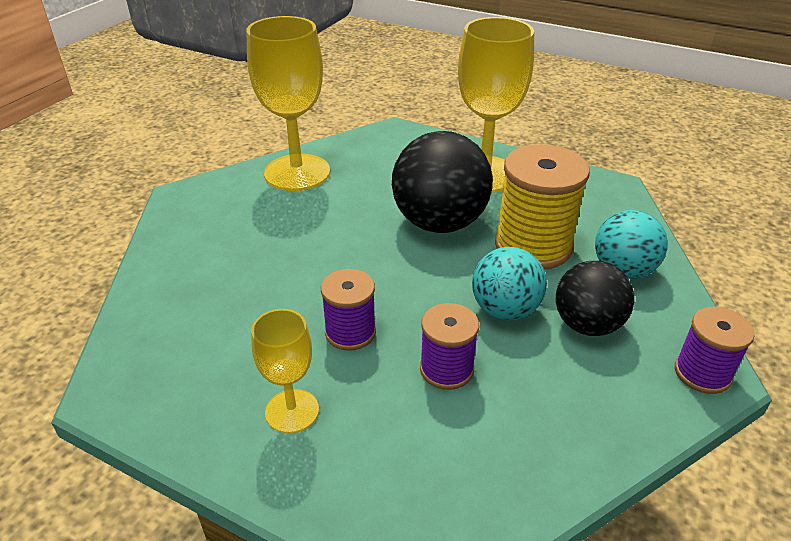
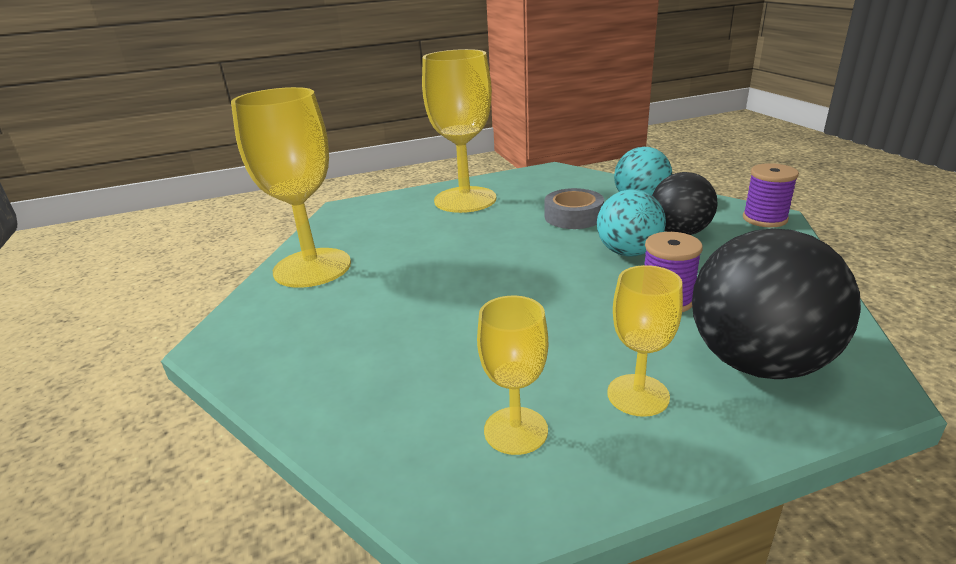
camera: 45 degrees left, 10 degrees down
(202, 369) = (515, 430): none -> yellow goblet
(350, 332) = (570, 325): purple spool -> none
(439, 223) = (492, 236): black ball -> black ball (758, 362)
(533, 246) = (573, 216): yellow spool -> grey tape

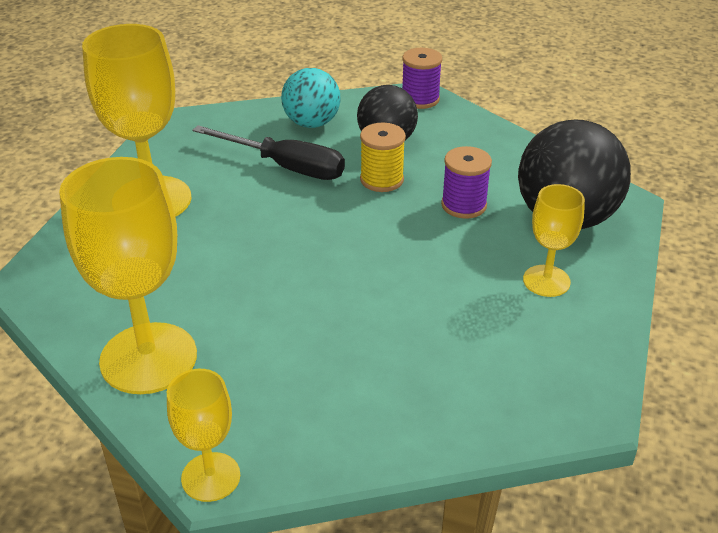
camera: 55 degrees left, 10 degrees up
(515, 430) = (527, 350): yellow goblet -> yellow goblet (211, 477)
(573, 216) = (285, 167): grey tape -> black screwdriver
(628, 252) = (382, 180): turquoise ball -> yellow spool

